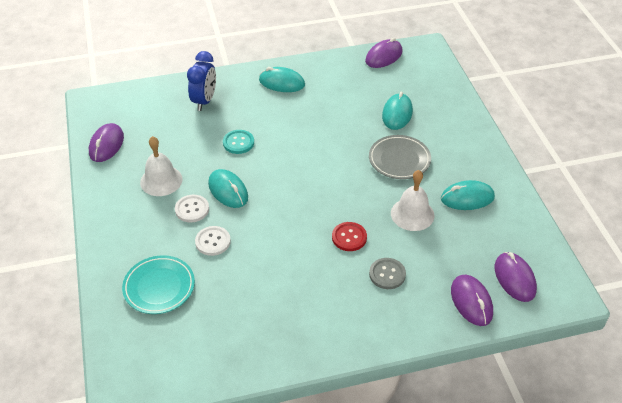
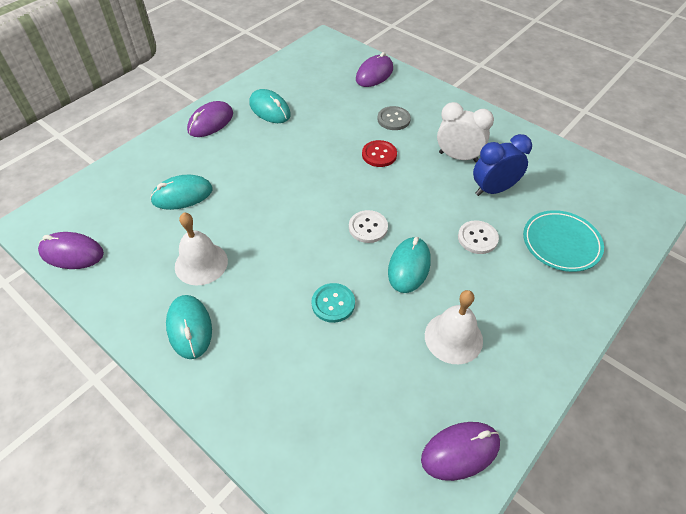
camera: 125 degrees left, 5 degrees up
(192, 209) = (460, 280): white button -> white button (368, 227)
(204, 101) = (286, 394): blue clock -> blue clock (493, 190)
(300, 288) = (458, 157): none -> white clock
(399, 160) = (254, 165): grey plate -> none
(412, 214) = (317, 131): white bell -> white bell (201, 263)
(514, 278) = (333, 63): purple mouse -> purple mouse (210, 122)

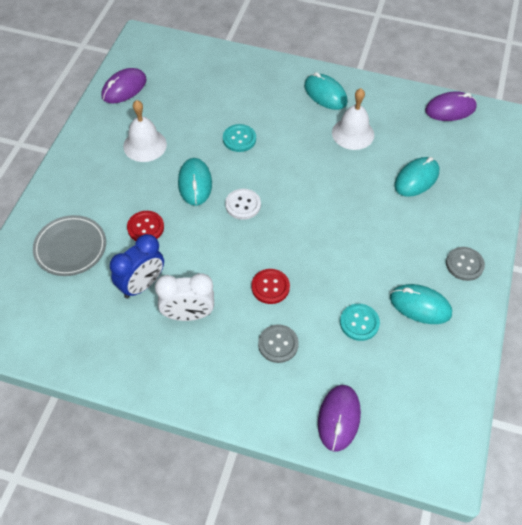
camera: 155 degrees right, 5 degrees up
(210, 122) = (464, 264): purple mouse -> grey button
(323, 113) = (359, 323): none -> turquoise button
(477, 238) = (145, 227): white button -> red button
(561, 243) = (70, 248): turquoise plate -> grey plate

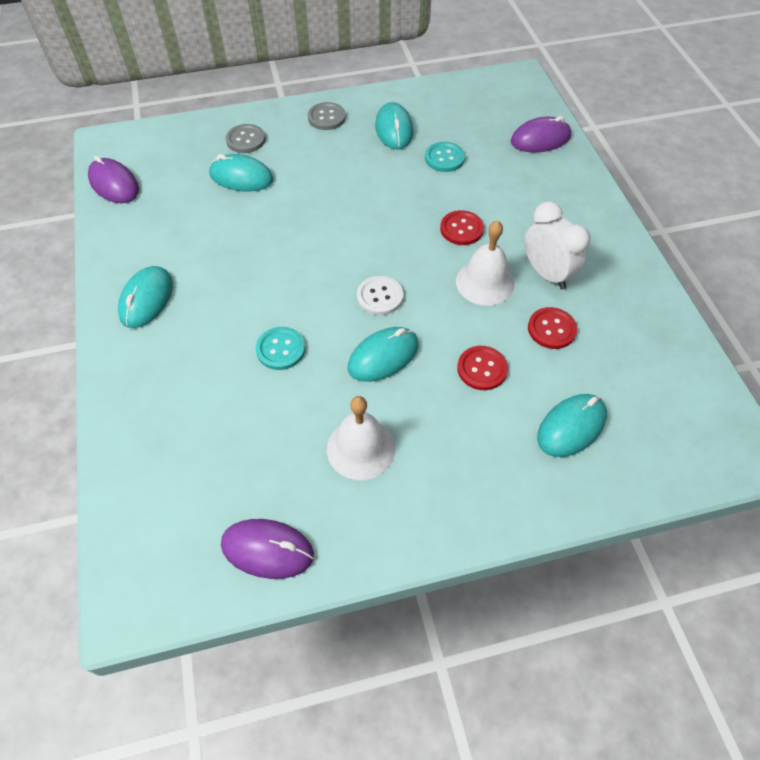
camera: 120 degrees left, 0 degrees up
(70, 248) = (571, 427): grey plate -> turquoise mouse
(142, 285) = (551, 329): blue clock -> red button
(278, 344) = (513, 199): grey button -> grey button (246, 140)
(353, 133) = (203, 248): white bell -> white bell (485, 282)

